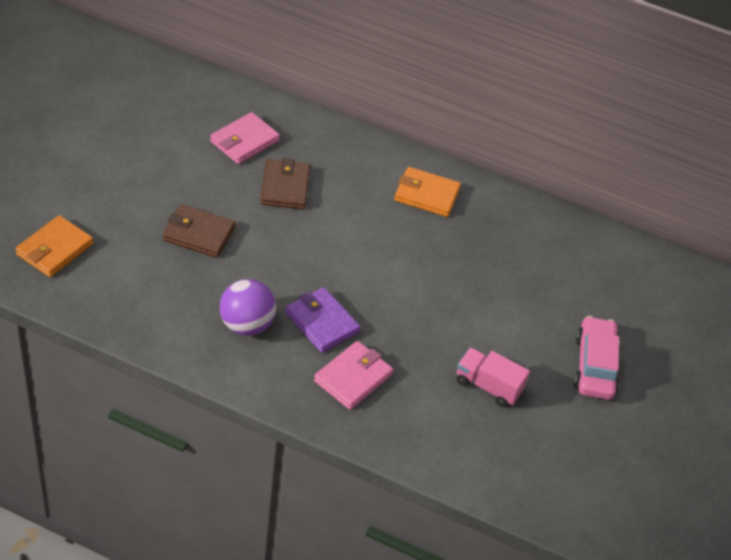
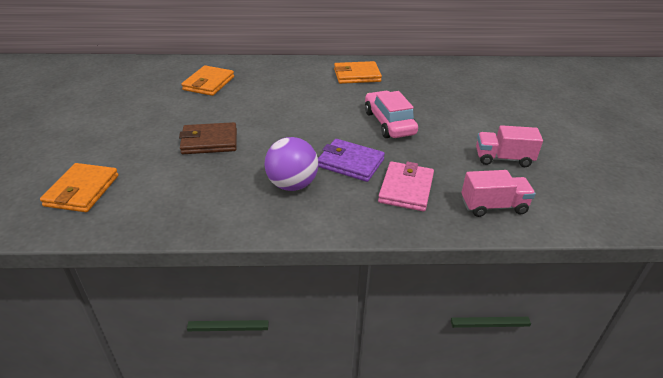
camera: 20 degrees left, 10 degrees down
(244, 141) = (208, 83): pink wallet -> orange wallet
(285, 187) = (257, 98): brown wallet -> none
(422, 434) = (493, 206): none -> pink truck
(594, 366) = (552, 124): pink car -> pink car (389, 123)

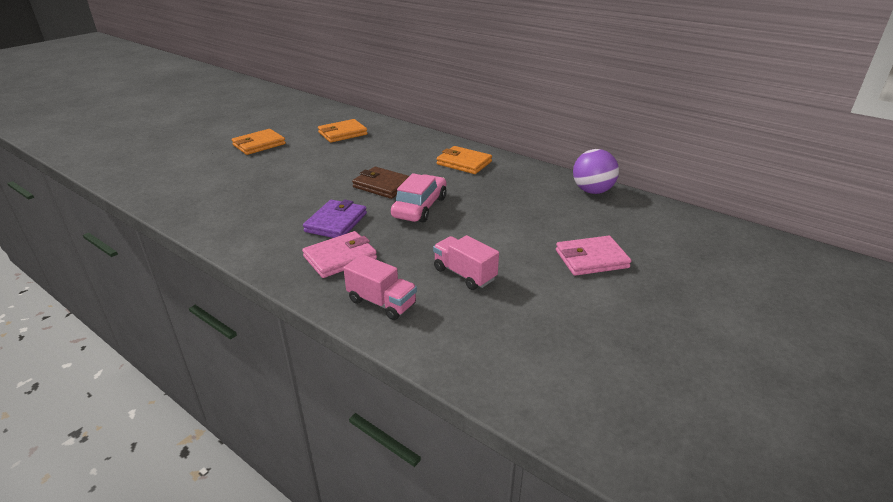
camera: 40 degrees right, 5 degrees down
(82, 190) = (165, 172): orange wallet -> orange wallet (259, 144)
(209, 141) = (275, 171): brown wallet -> brown wallet (383, 185)
(292, 185) = (273, 219): purple ball -> purple ball (592, 191)
(350, 163) = (336, 222): purple wallet -> purple wallet turned 45 degrees clockwise
(547, 113) = (591, 259): none -> pink wallet

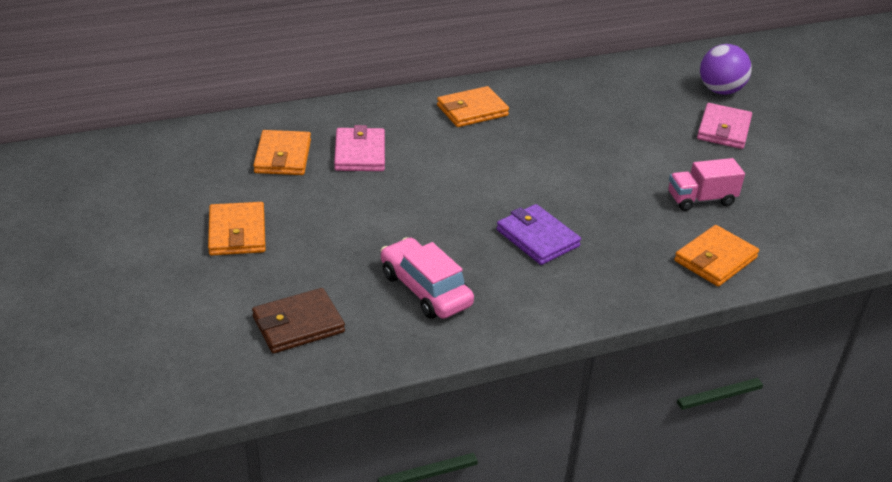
camera: 60 degrees left, 5 degrees up
(340, 257) = (616, 258): pink wallet -> pink wallet (360, 153)
(382, 302) = (715, 259): pink truck -> orange wallet
(383, 185) = (476, 180): brown wallet -> brown wallet (298, 324)
(420, 207) = (552, 175): pink car -> pink car (425, 289)
(592, 191) = (608, 73): purple ball -> purple ball (720, 91)

